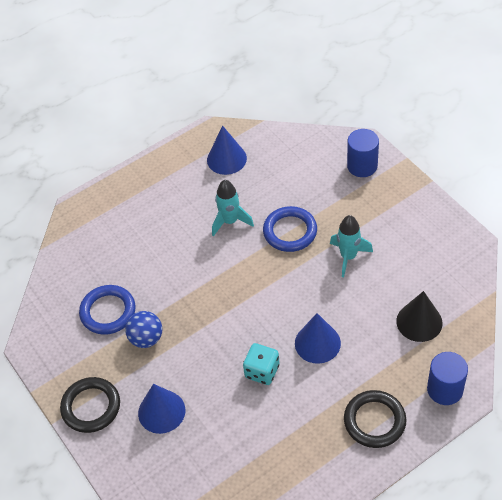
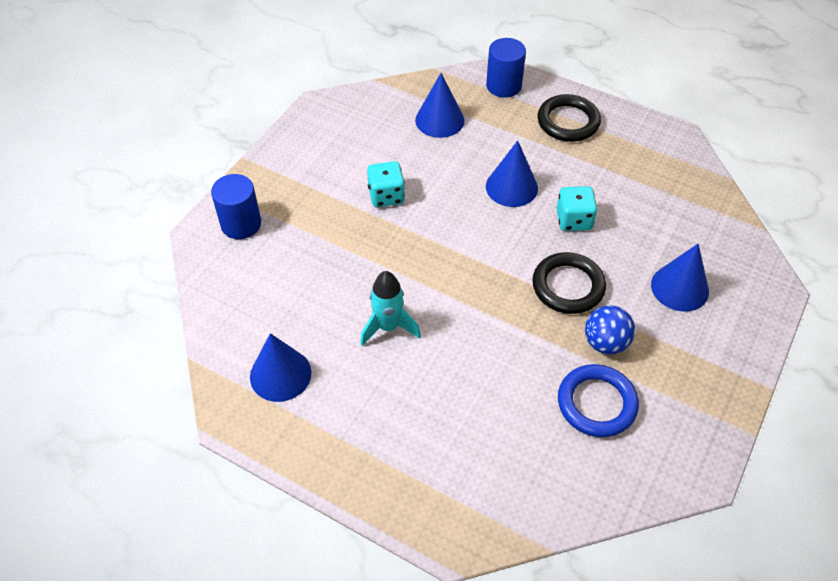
camera: 120 degrees left, 0 degrees up
(91, 407) = (725, 358): black ring -> black ring (568, 286)
(290, 231) = (375, 260): blue ring -> none
(348, 257) = (386, 196): turquoise rocket -> turquoise dice
(419, 322) = (439, 120): black cone -> blue cone

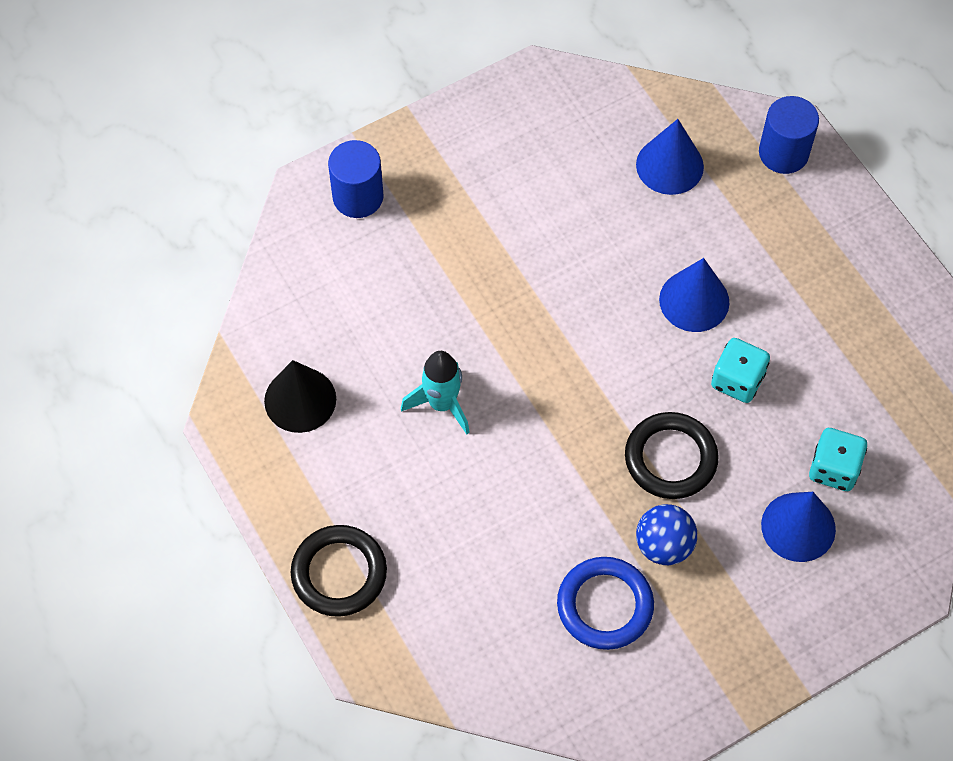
camera: 30 degrees right, 10 degrees up
(280, 374) = (300, 399): blue cone -> black cone
(386, 196) = (540, 240): turquoise dice -> turquoise dice (833, 469)
(568, 122) = (828, 244): black ring -> black ring (339, 573)

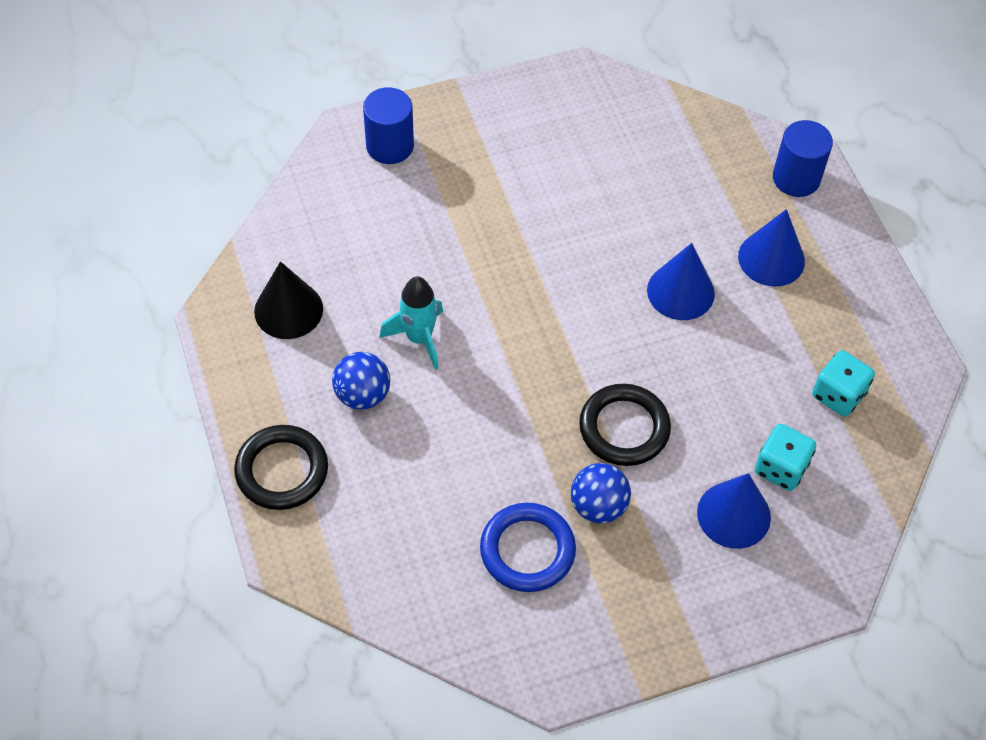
camera: 10 degrees right, 5 degrees down
(400, 476) = (362, 395): none -> blue ball
(669, 165) = (686, 170): blue cone -> blue cone (771, 258)
(737, 380) = (705, 370): turquoise dice -> turquoise dice (838, 395)

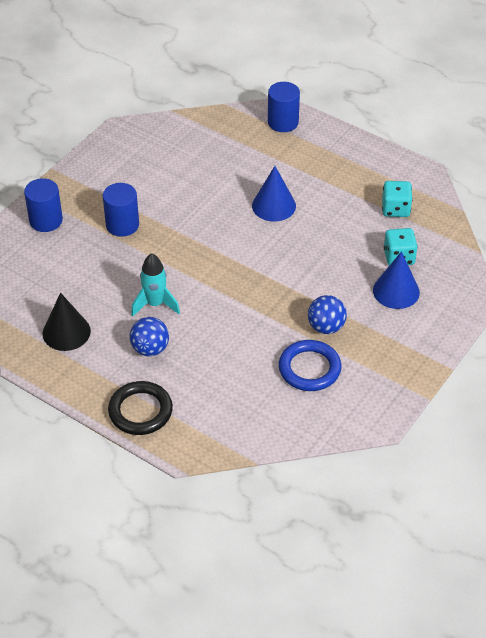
camera: 35 degrees left, 10 degrees down
(472, 205) = (122, 225): none -> blue cylinder
(624, 428) = (305, 284): black ring -> none
(771, 258) = (305, 166): blue cone -> none

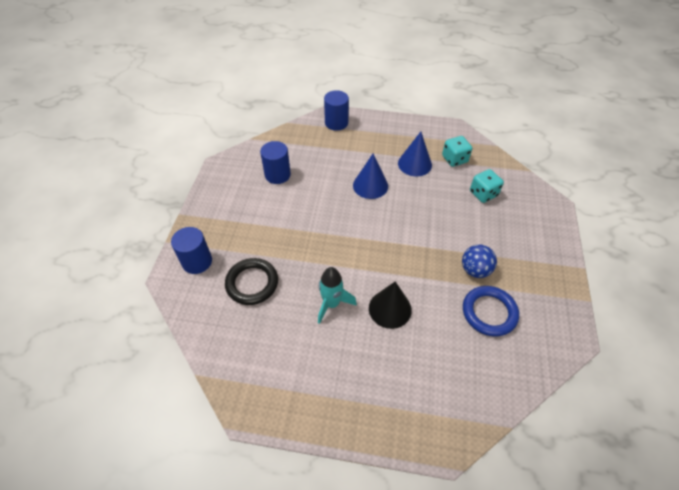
camera: 25 degrees left, 5 degrees up
(66, 332) = (270, 364): black cone -> black cone (390, 309)
(122, 225) = (264, 242): blue cylinder -> blue cylinder (277, 175)
(140, 411) = (382, 420): black ring -> black ring (252, 283)
(150, 349) = (353, 349): blue ball -> none
(396, 291) = (501, 221): blue cone -> blue cone (414, 164)

